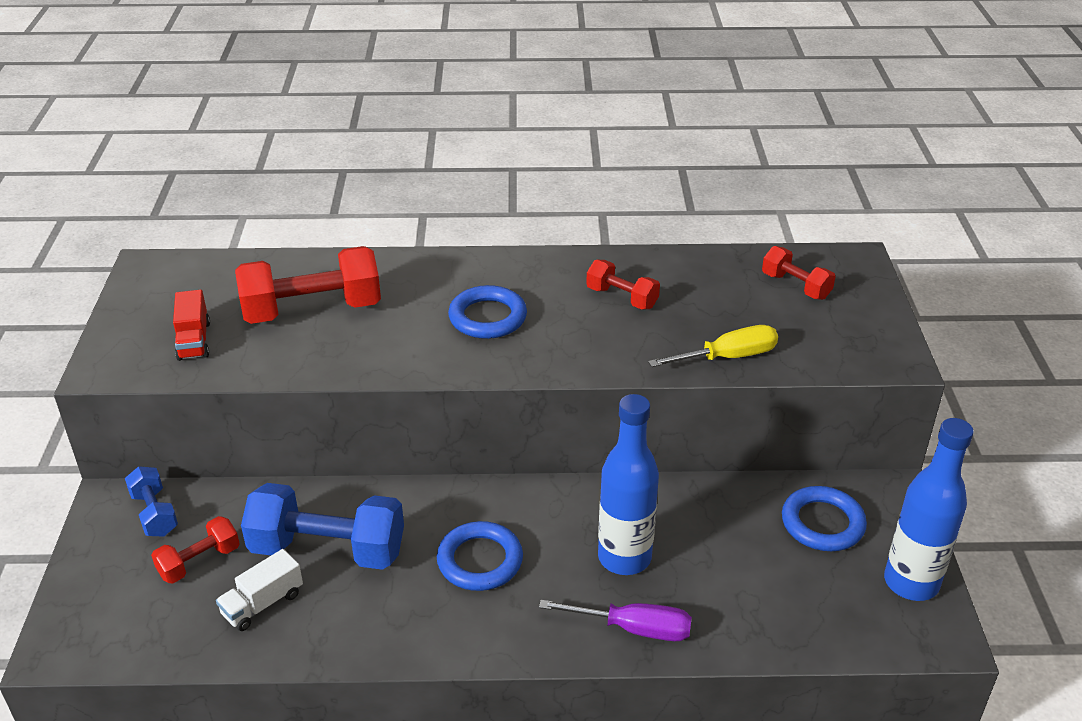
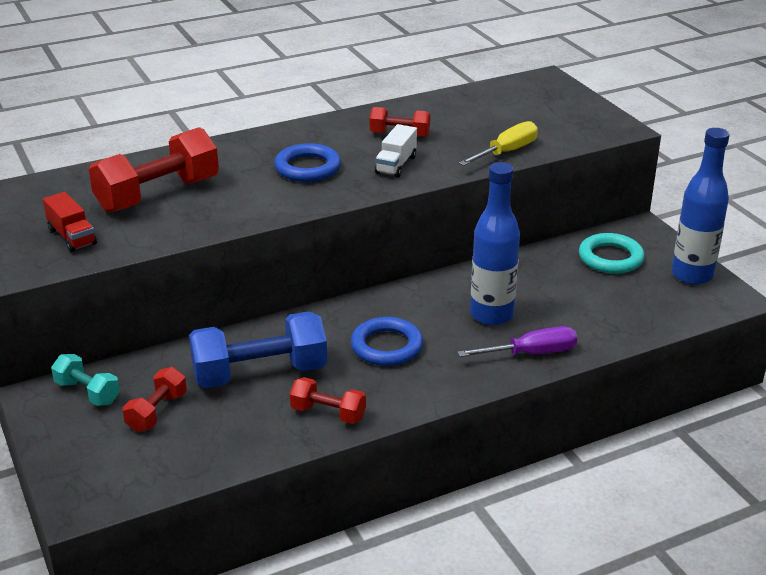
camera: 25 degrees left, 5 degrees down
(154, 513) = (87, 392): blue dumbbell -> turquoise dumbbell
(262, 604) = (235, 422): white truck -> white truck (396, 165)
(796, 286) = (518, 101): red dumbbell -> red dumbbell (328, 413)
(822, 523) = (610, 258): blue ring -> turquoise ring

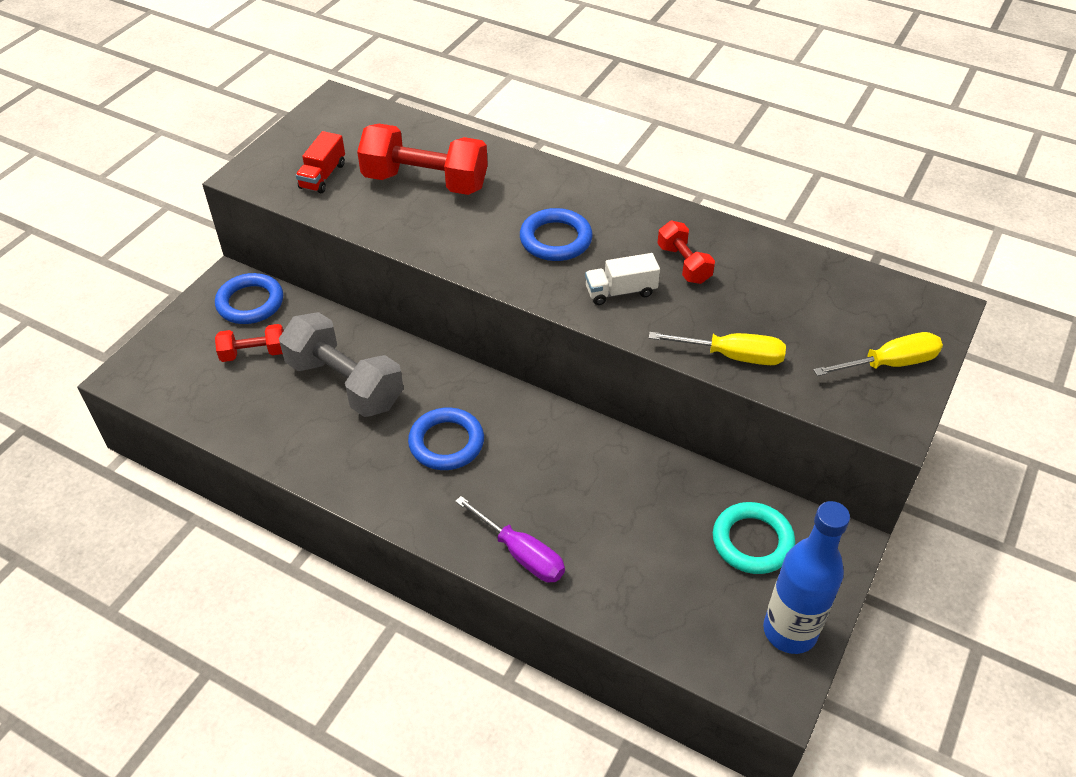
camera: 55 degrees right, 15 degrees up
(87, 392) = (250, 303): turquoise dumbbell -> blue ring
(260, 373) = (345, 383): blue dumbbell -> grey dumbbell
(328, 413) = (324, 454): red dumbbell -> none
(491, 315) = (559, 492): blue bottle -> none
(572, 109) = (890, 363): none -> yellow screwdriver

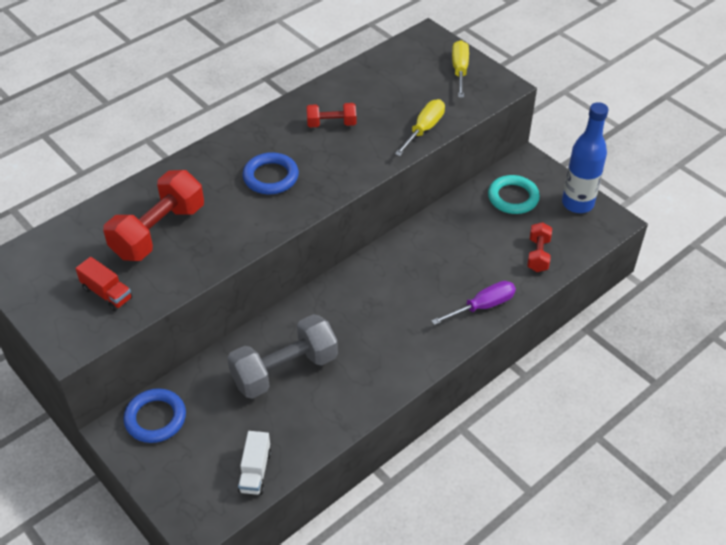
camera: 70 degrees left, 0 degrees up
(254, 353) = (219, 425): red dumbbell -> red dumbbell (538, 255)
(446, 443) = (372, 322): blue ring -> none
(620, 291) = (341, 160): white truck -> white truck (255, 471)

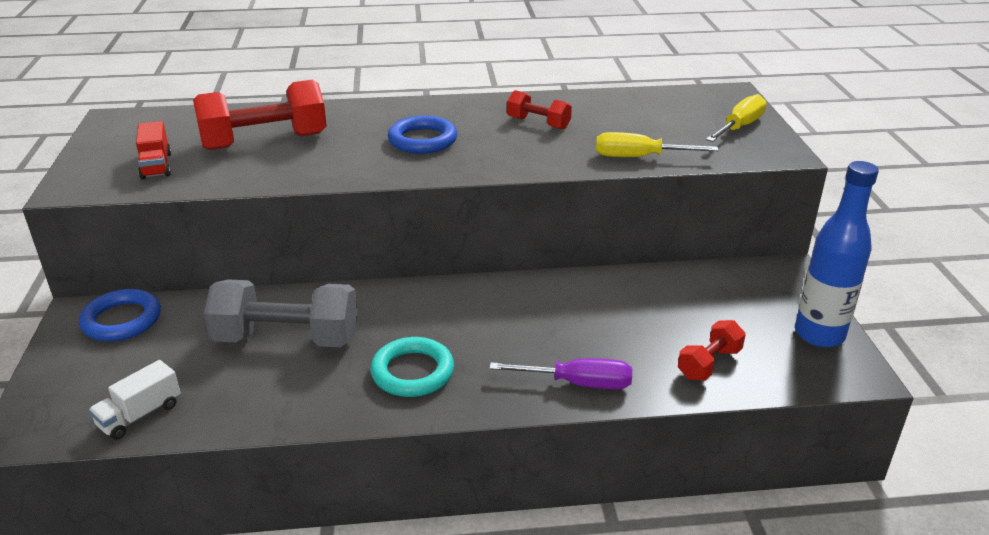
camera: 35 degrees right, 15 degrees down
(424, 129) = (638, 157): yellow screwdriver -> yellow screwdriver turned 150 degrees counterclockwise
(513, 197) = (732, 296): turquoise ring -> turquoise ring (412, 372)

